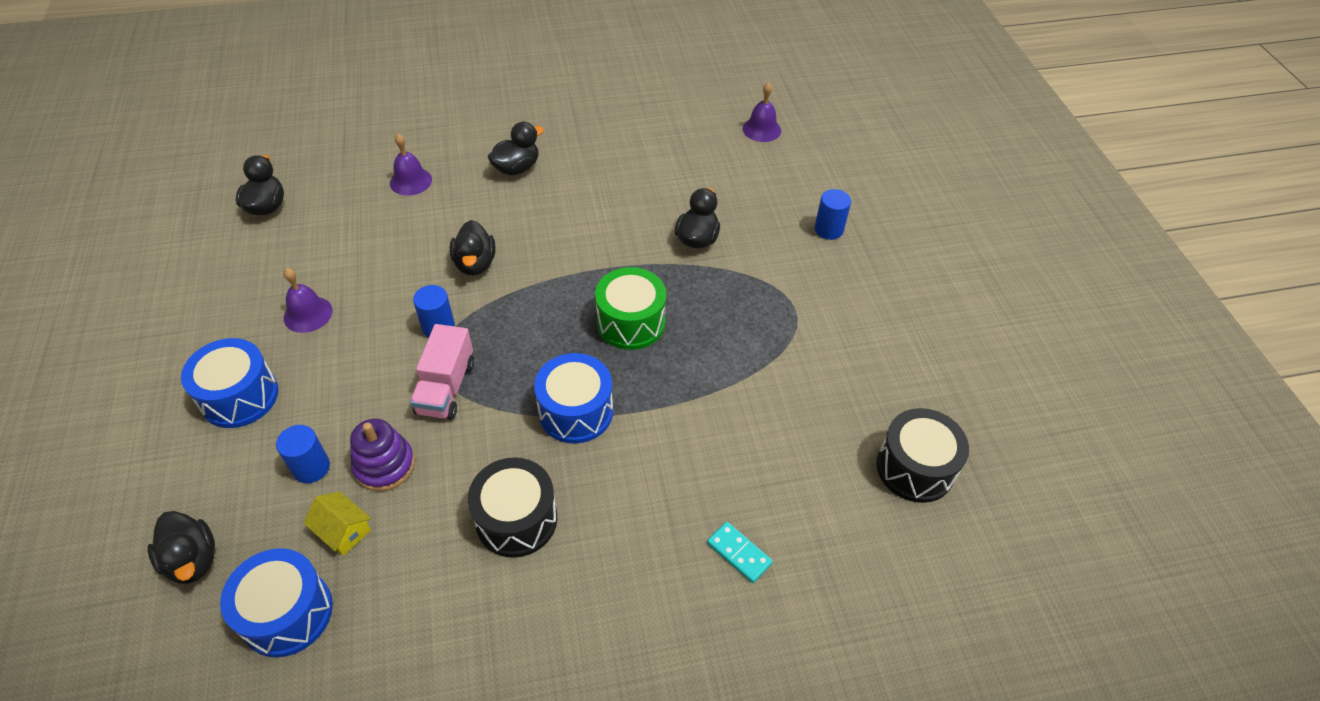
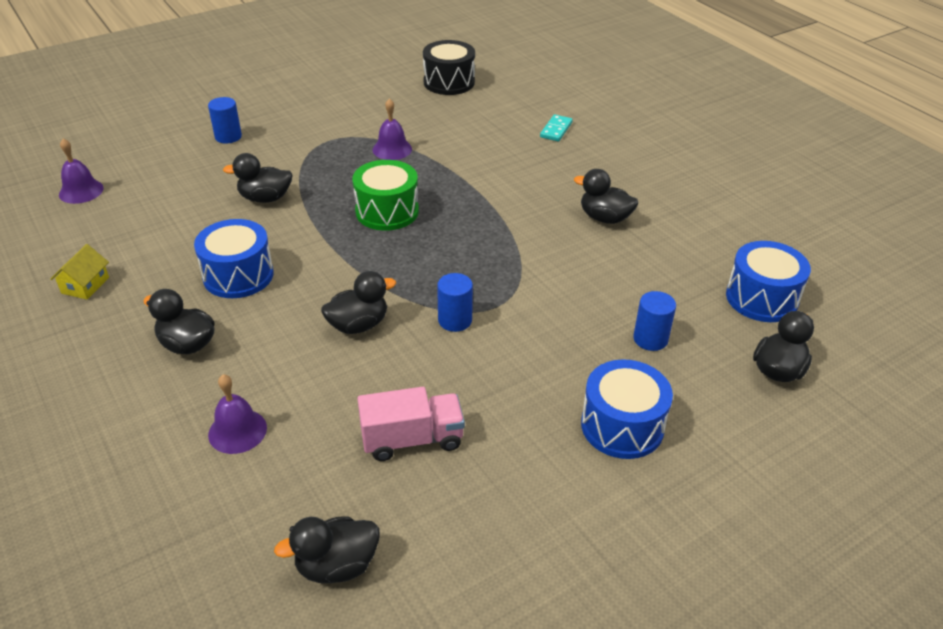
camera: 110 degrees left, 10 degrees down
(308, 314) = (493, 425): purple bell -> purple bell (392, 149)
(343, 531) = (683, 297): yellow house -> yellow house (85, 285)
(384, 465) = (615, 297): purple stacking toy -> none
(446, 388) = (519, 291): pink truck -> pink truck (412, 439)
(516, 519) = (604, 218): black drum -> black duck
(576, 411) = (495, 216): blue drum -> blue drum (238, 275)

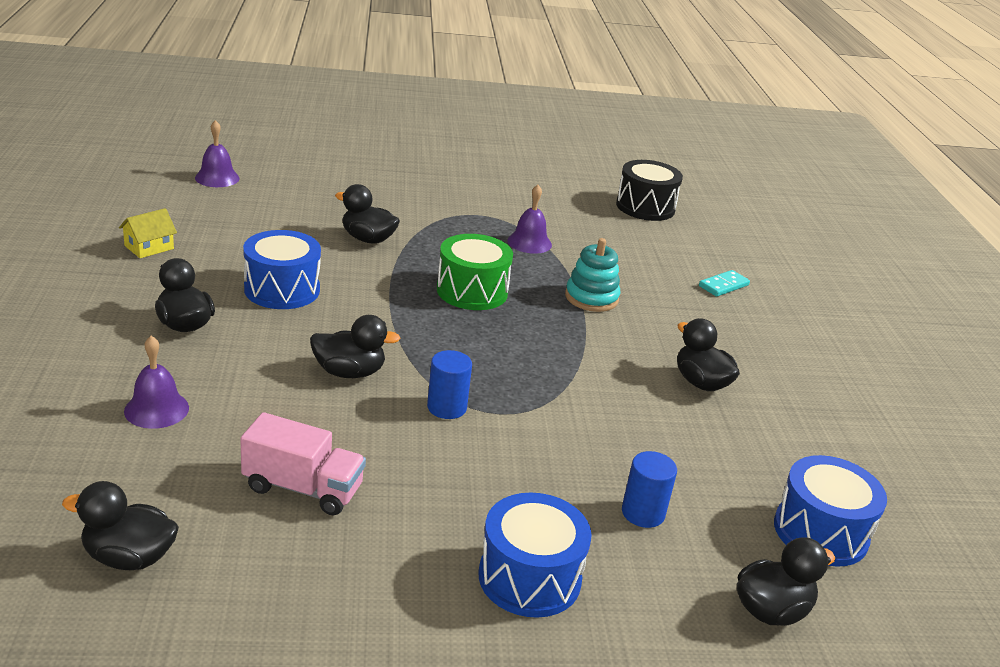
camera: 25 degrees right, 10 degrees down
(228, 137) = (383, 180): blue cylinder -> none
(476, 179) = (591, 298): none -> turquoise stacking toy

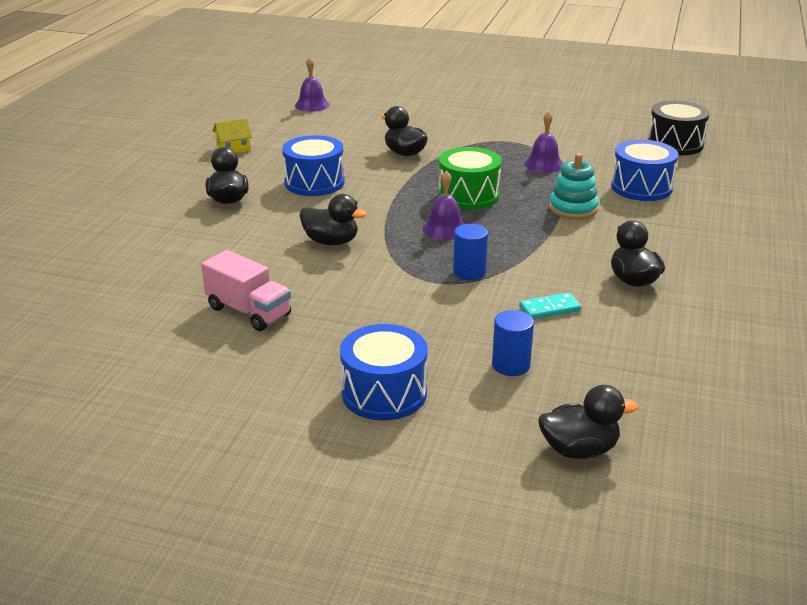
camera: 25 degrees right, 0 degrees up
(129, 557) = (105, 336): black duck -> none
(156, 409) = (177, 250): purple bell -> purple bell (444, 229)
(447, 407) = (393, 273): blue cylinder -> blue cylinder (469, 272)
(723, 285) = (710, 209): turquoise domino -> turquoise domino (549, 309)
(820, 532) = (669, 403): blue drum -> blue drum (641, 187)

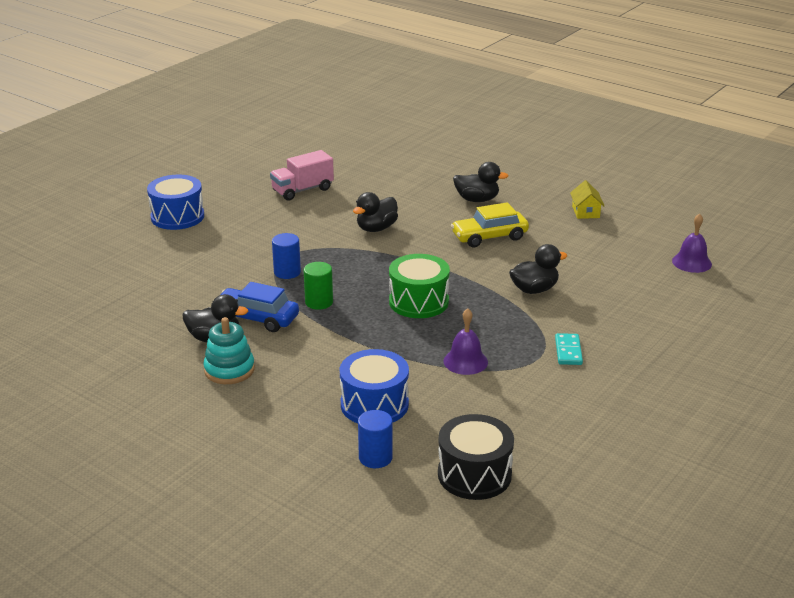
camera: 110 degrees right, 0 degrees up
(314, 183) = (489, 237): blue drum -> yellow car
(444, 229) = (363, 277): purple bell -> none
(511, 365) = (162, 260): blue cylinder -> blue cylinder (375, 458)
(513, 241) = (319, 302): none -> green cylinder
(549, 309) = (210, 291): turquoise domino -> turquoise domino (568, 351)
(573, 209) = (356, 348): turquoise stacking toy -> turquoise stacking toy (229, 370)
(574, 267) = (256, 318): none -> blue car
(579, 450) = (68, 261): black duck -> none

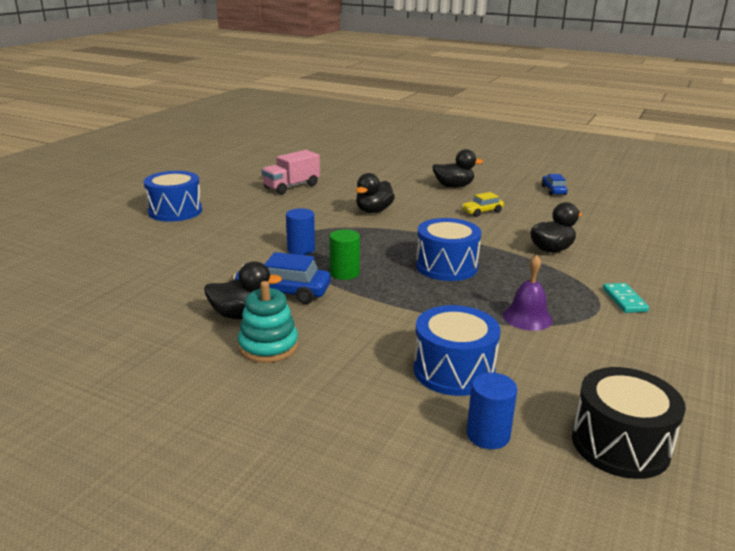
camera: 10 degrees left, 5 degrees down
(418, 302) = (446, 266): green drum -> blue drum
(489, 237) = (482, 212): yellow car -> yellow car, size x0.61
(585, 212) = (553, 190): yellow house -> blue car
(691, 262) = (674, 221): purple bell -> none

